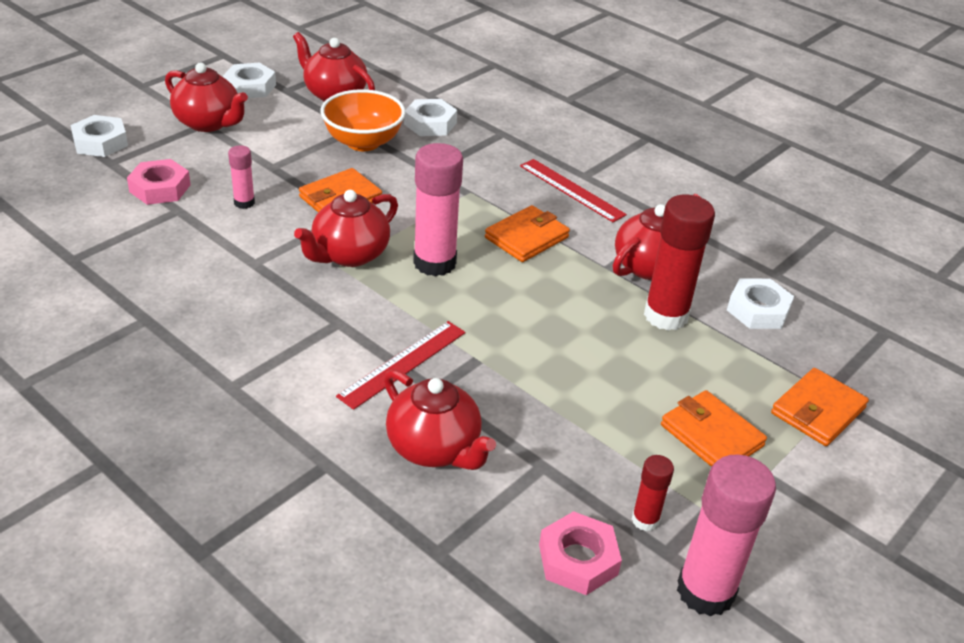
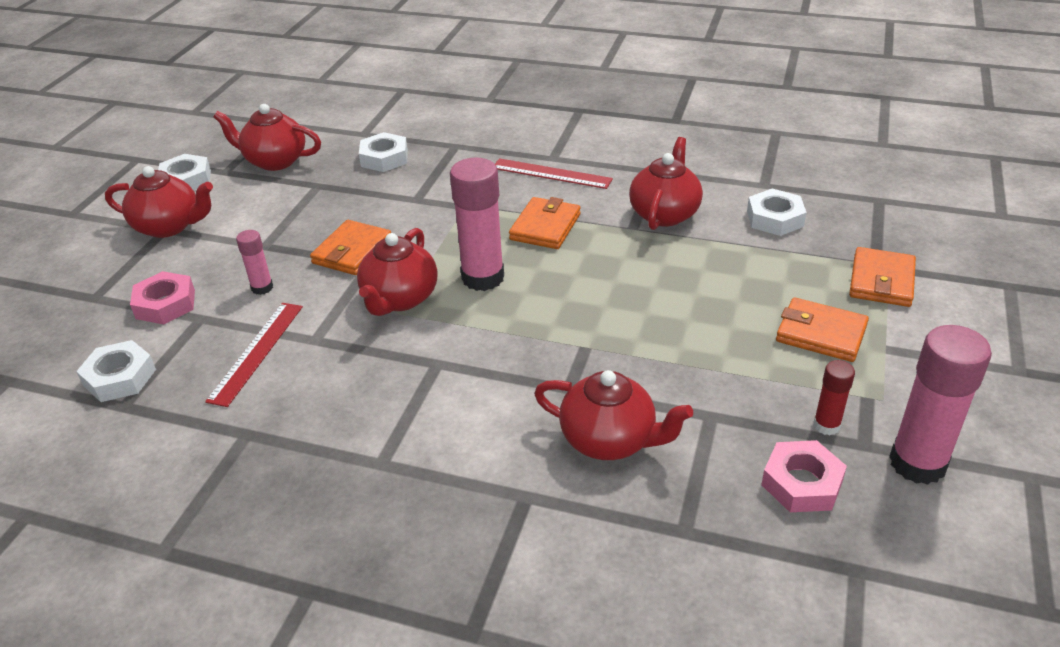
camera: 20 degrees left, 0 degrees up
(100, 142) = (68, 282): white nut -> white nut (120, 377)
(363, 142) = (335, 194): orange bowl -> none
(403, 363) = (524, 377): red ruler -> red ruler (256, 352)
(666, 316) = (709, 250): red glue stick -> none

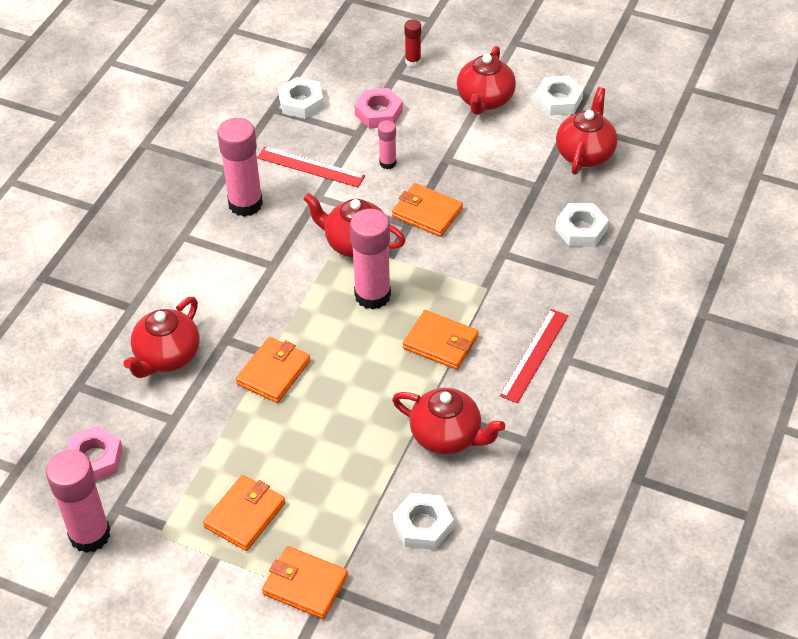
camera: 95 degrees right, 10 degrees up
(320, 405) = (245, 204): none -> pink glue stick
(613, 339) = (273, 372): none -> orange wallet
(826, 425) = (142, 489): red glue stick -> red glue stick (413, 61)

